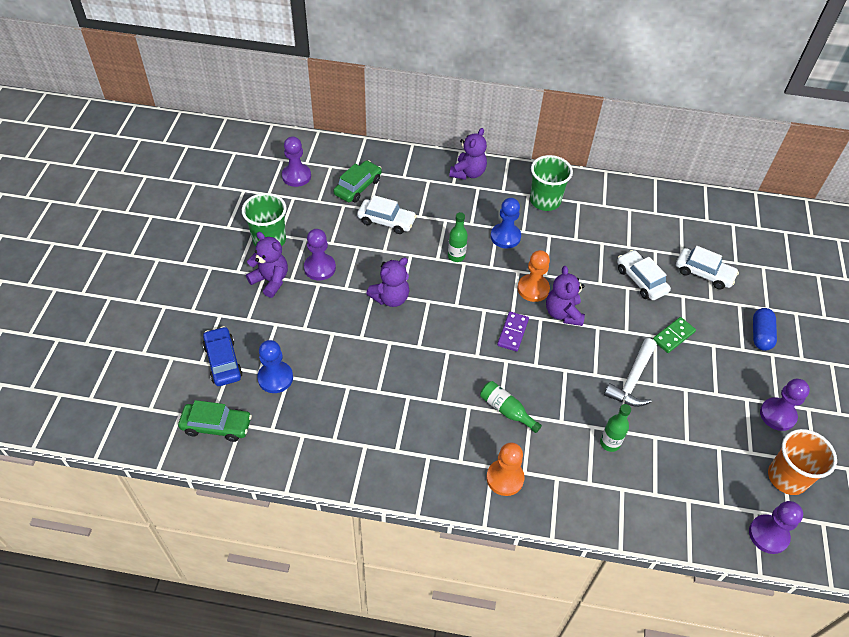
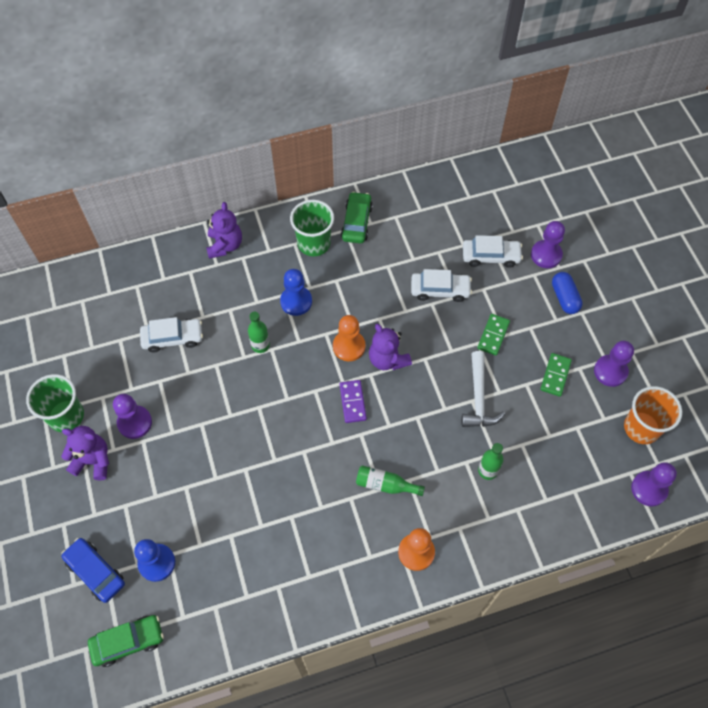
camera: 25 degrees left, 10 degrees up
(296, 176) = (53, 329): purple pawn -> purple pawn (546, 255)
(358, 187) = (123, 312): green car -> green car (356, 222)
(390, 298) = (221, 422): purple teddy bear -> none
(641, 280) = (440, 290): white car -> white car turned 150 degrees clockwise
(718, 394) = (555, 375): none -> green domino

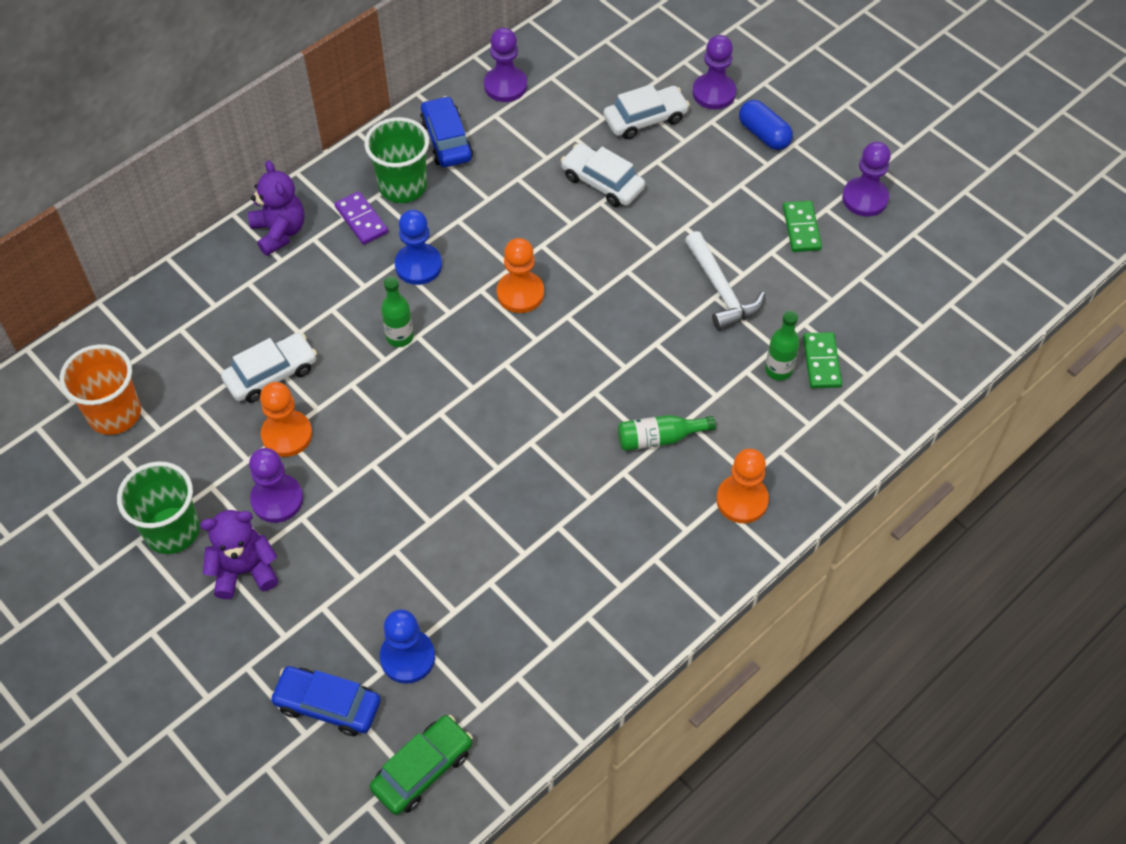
camera: 25 degrees left, 5 degrees down
(161, 382) = (287, 435): none -> orange pawn
(352, 402) = (562, 358): purple domino -> purple domino (361, 220)
(356, 222) = (446, 140): green car -> blue car
(388, 359) = (580, 289): purple teddy bear -> none
(440, 290) = (602, 182): white car -> white car turned 120 degrees counterclockwise
(493, 335) = (699, 211): green domino -> green domino (821, 362)
(641, 428) = (936, 248): orange cup -> orange cup (114, 413)
(649, 489) = (981, 313): purple pawn -> purple pawn (505, 86)

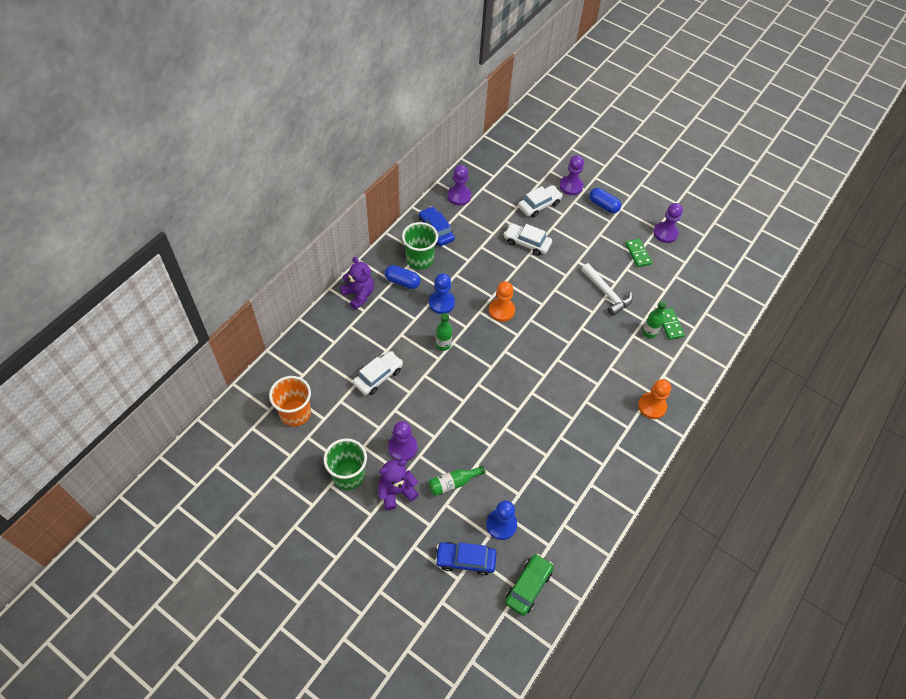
camera: 15 degrees left, 0 degrees up
(287, 435) = (397, 410): orange pawn -> none
(361, 220) = (402, 282): purple domino -> blue capsule
(659, 438) = (599, 379): green bottle -> green bottle (453, 483)

